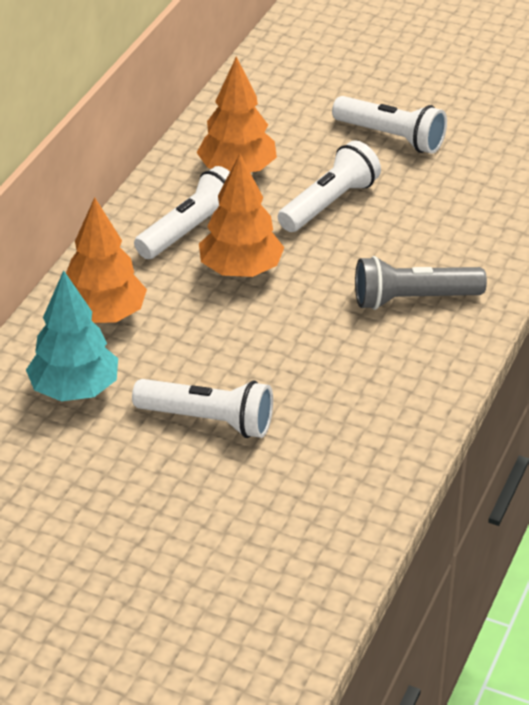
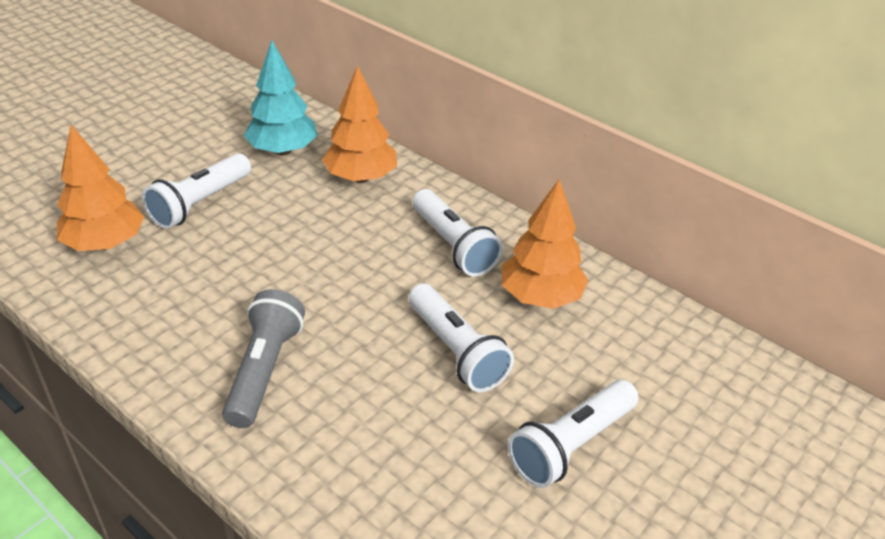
camera: 105 degrees right, 0 degrees up
(241, 270) = (377, 263): orange tree -> orange tree (105, 244)

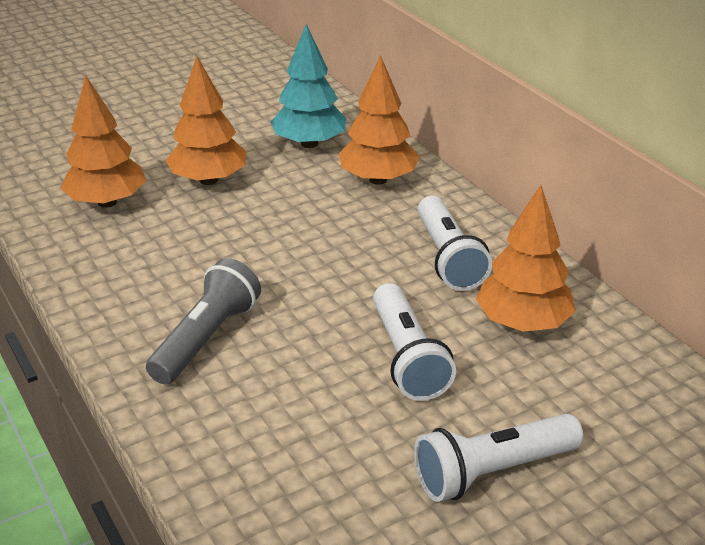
camera: 20 degrees right, 5 degrees down
(200, 203) = (209, 180): white flashlight -> orange tree

